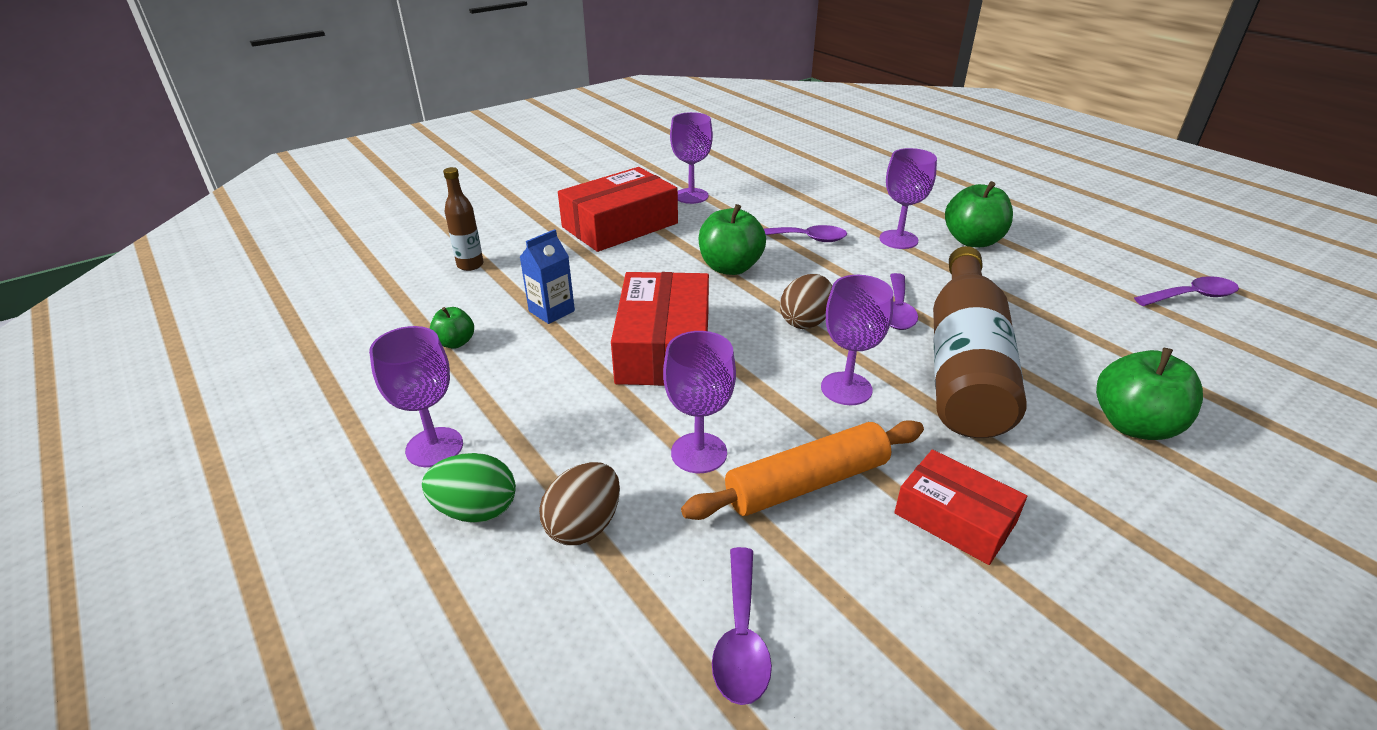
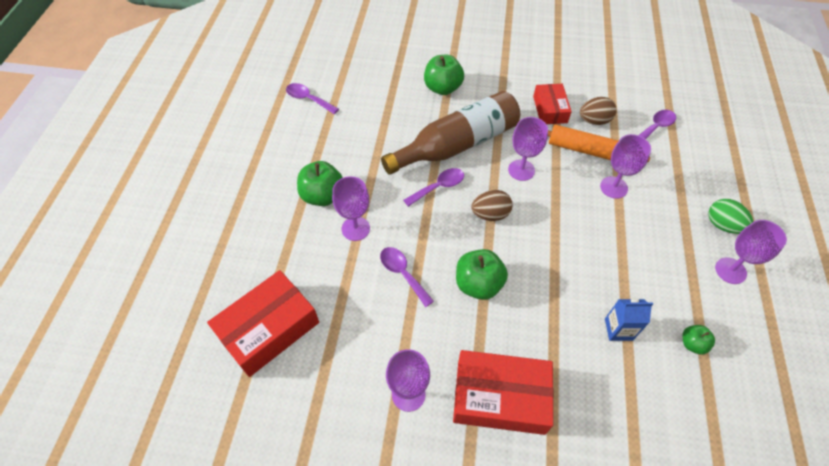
camera: 135 degrees left, 20 degrees up
(470, 265) = (646, 434): brown bottle -> none
(584, 525) = (682, 191): brown egg -> brown egg (594, 121)
(664, 347) = (577, 252): red box -> red box (268, 329)

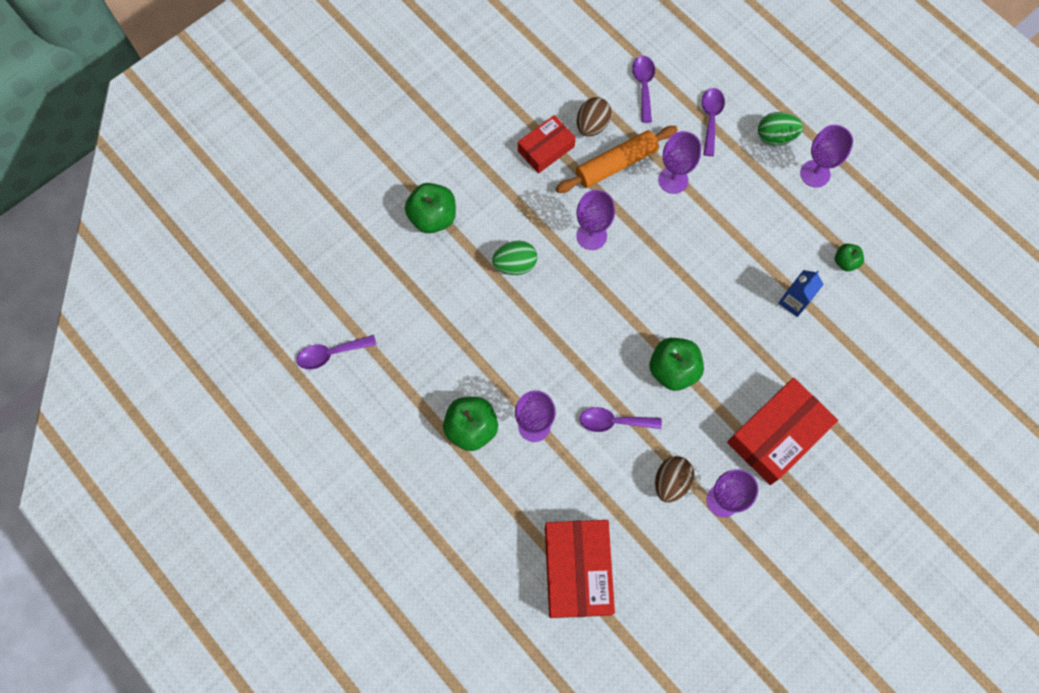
camera: 50 degrees left, 15 degrees up
(439, 187) = (549, 320): purple spoon -> purple spoon (710, 118)
(457, 145) = (515, 264): brown bottle -> green egg
(490, 214) = (615, 302): brown egg -> brown egg (671, 482)
(550, 109) = (546, 149): red box -> red box turned 75 degrees counterclockwise

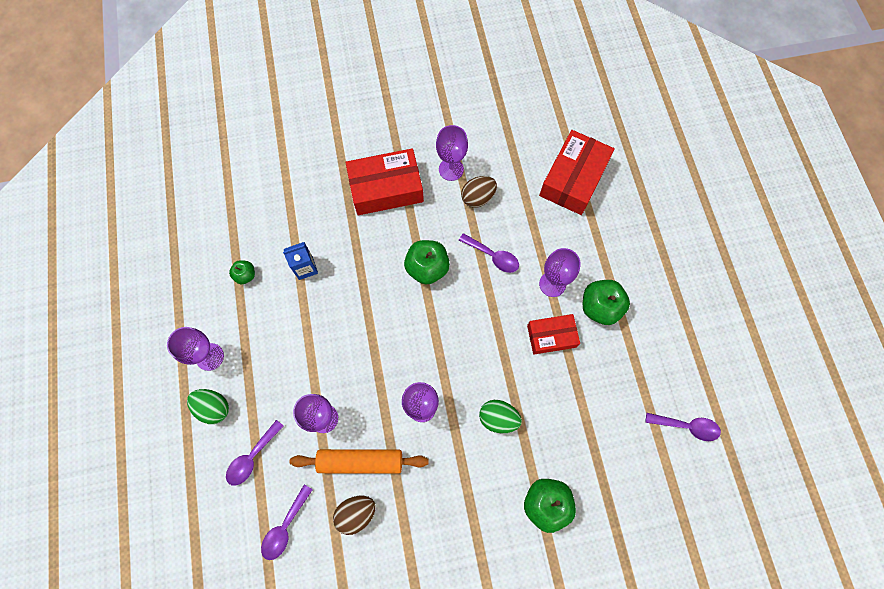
camera: 150 degrees left, 0 degrees up
(546, 149) = (411, 514): red box -> red box (551, 336)

